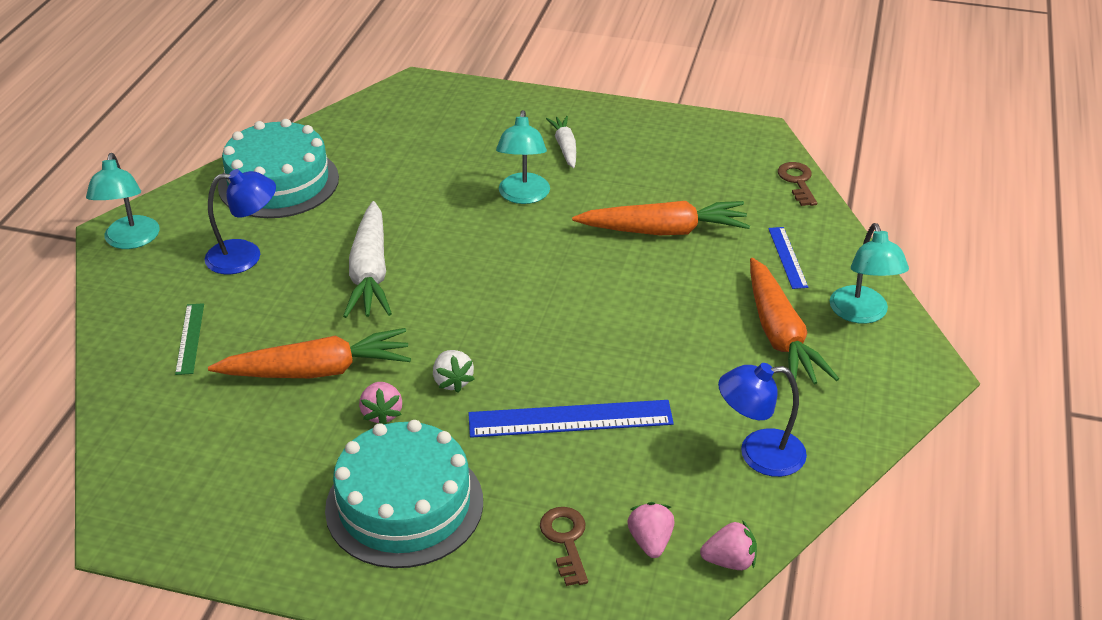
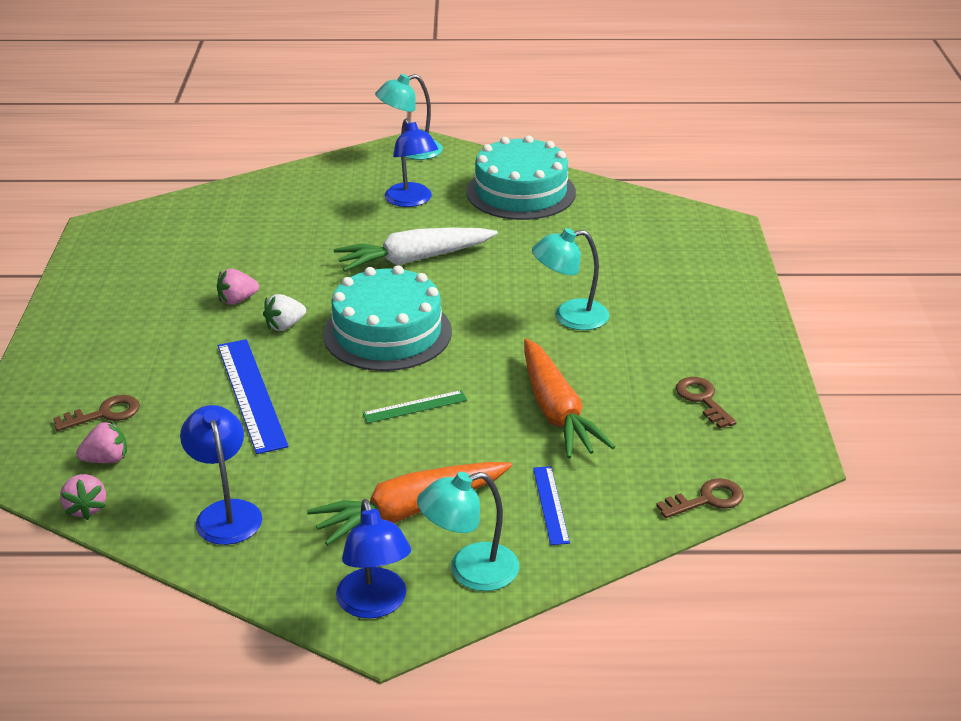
camera: 75 degrees right, 5 degrees down
(190, 338) = (303, 201): green ruler -> green ruler (415, 407)
(317, 371) = (281, 261): orange carrot -> none
(404, 505) = (137, 330): turquoise cake -> turquoise cake (387, 333)
(565, 147) = (671, 328): white carrot -> none
(672, 155) = (702, 400): none -> brown key
(787, 257) = (551, 504): blue ruler -> blue ruler turned 75 degrees counterclockwise
(896, 372) = (375, 605): none -> blue lamp

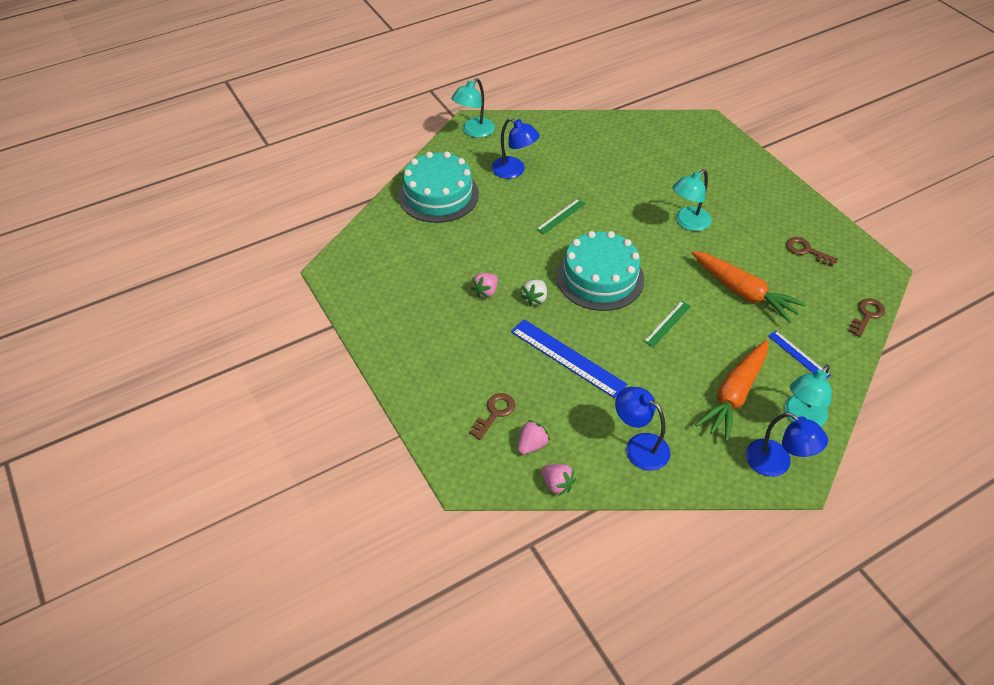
camera: 30 degrees left, 15 degrees up
(414, 259) = (561, 216): white carrot -> green ruler
(521, 192) = (572, 140): turquoise cake -> turquoise cake (438, 195)

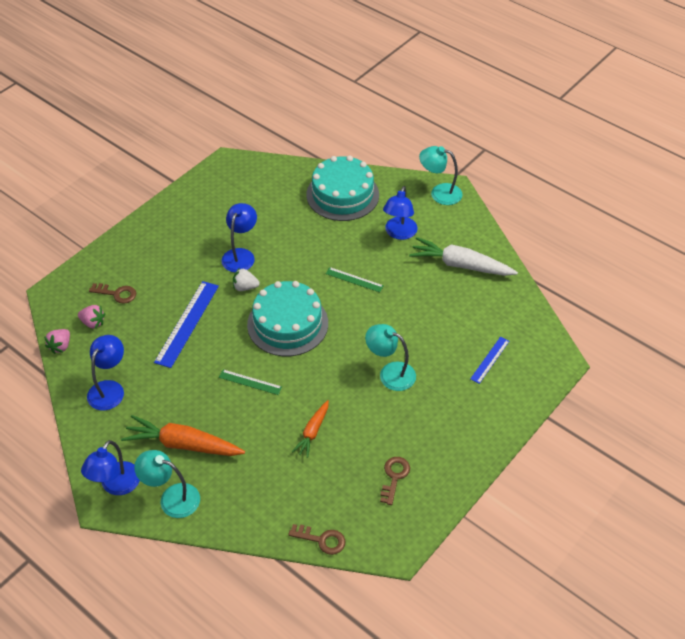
camera: 70 degrees right, 0 degrees up
(486, 292) = (240, 255): pink strawberry -> blue lamp
(574, 144) = (460, 265): none -> white carrot
(743, 292) = (312, 432): orange carrot -> orange carrot, size x0.57
(798, 355) = (246, 487): blue ruler -> blue ruler (490, 360)

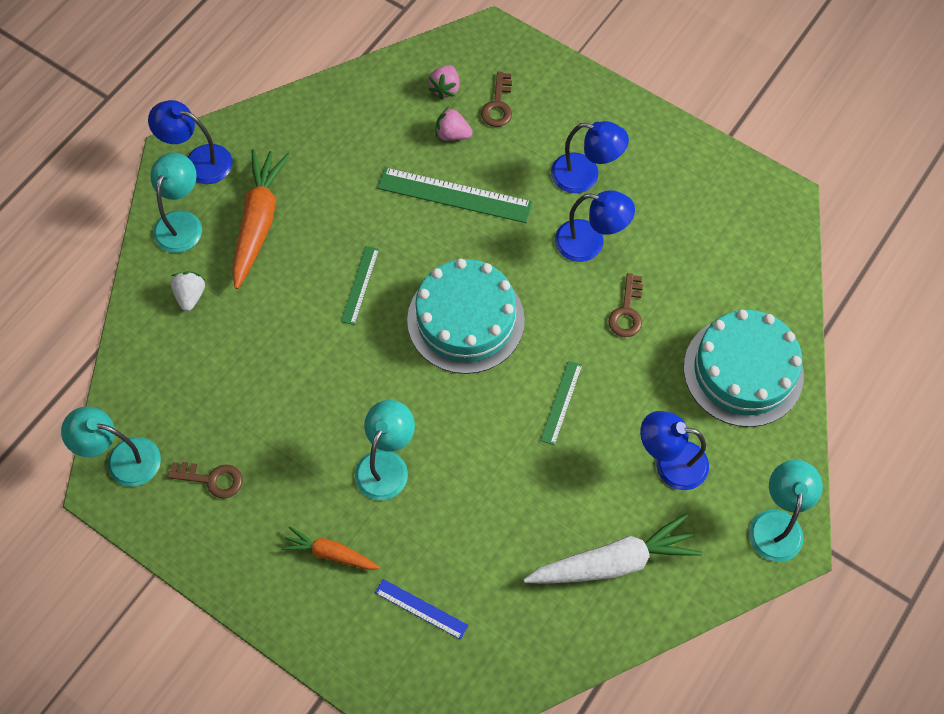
camera: 85 degrees right, 15 degrees up
(60, 346) = (404, 62): pink strawberry -> pink strawberry (452, 134)
(109, 389) = (340, 127): blue lamp -> blue lamp (585, 175)
(187, 323) = (455, 195): blue ruler -> green ruler
(245, 287) = (528, 257): white strawberry -> white strawberry (190, 296)
(312, 432) = (281, 370): orange carrot -> orange carrot (330, 553)
(321, 540) = (120, 396): brown key -> brown key (627, 311)
(374, 536) = (123, 459): none -> turquoise lamp
(460, 265) = (613, 562): white carrot -> white carrot turned 60 degrees clockwise

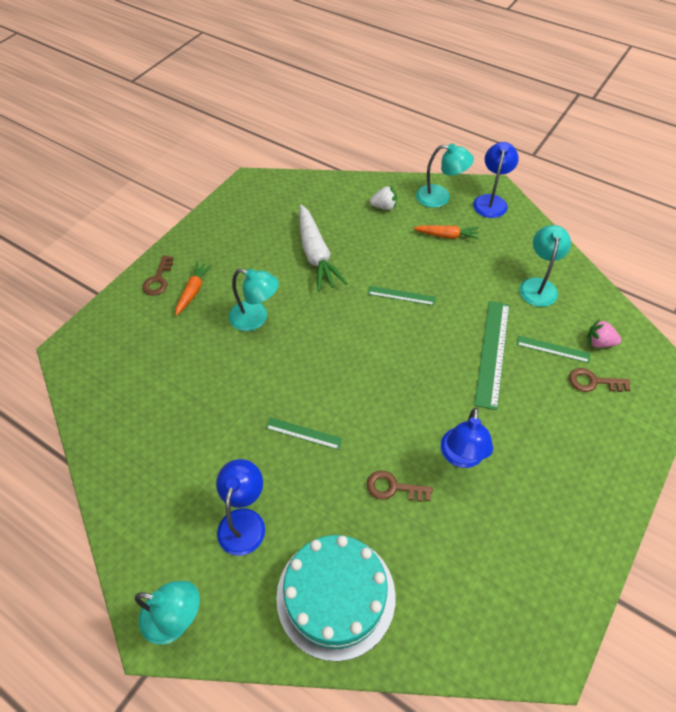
camera: 90 degrees right, 10 degrees down
(123, 459) = (268, 188): turquoise lamp -> turquoise lamp (538, 285)
(212, 479) = (251, 228): brown key -> brown key (158, 279)
(258, 222) = (447, 236): orange carrot -> orange carrot, size x0.57
(421, 609) = (145, 343): blue ruler -> none
(452, 134) = (553, 349): pink strawberry -> green ruler
(465, 320) = (376, 363): turquoise cake -> none
(585, 175) = (534, 453): blue lamp -> none
(613, 562) = (161, 472): white carrot -> white carrot (316, 254)

